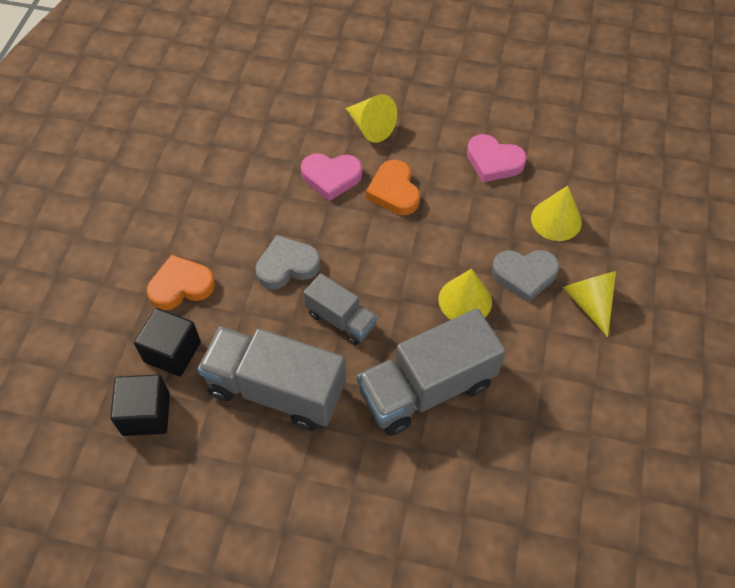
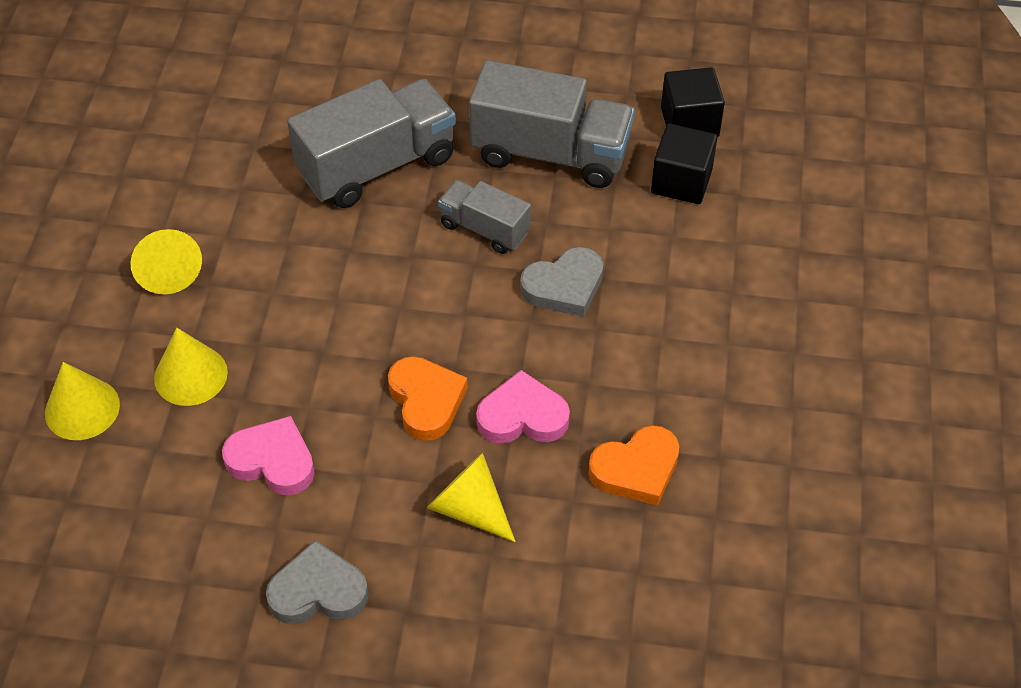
camera: 175 degrees right, 5 degrees down
(181, 286) = (696, 252): orange heart -> orange heart (636, 469)
(465, 300) = (328, 261): yellow cone -> yellow cone (82, 408)
(524, 275) = (247, 297): grey heart -> grey heart (318, 591)

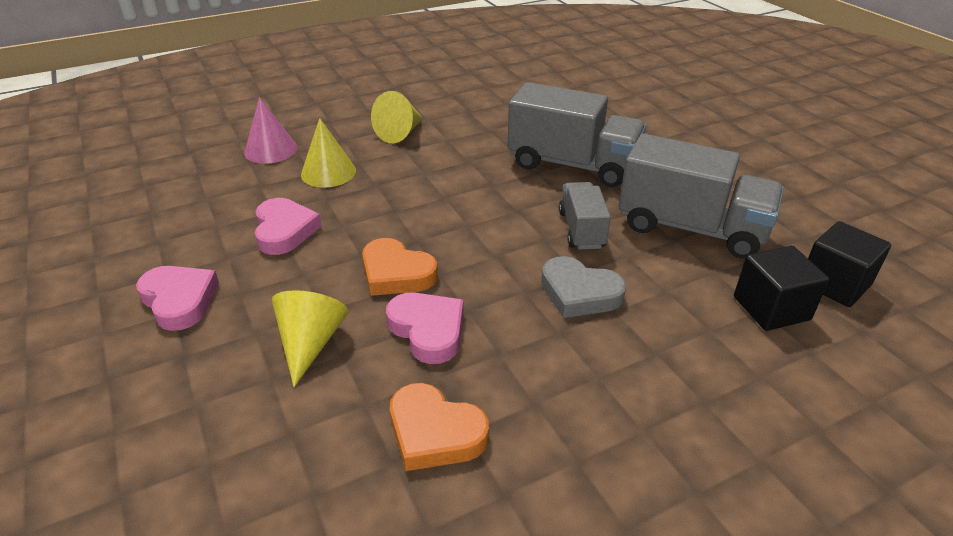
camera: 55 degrees right, 15 degrees down
(82, 408) = (271, 150): yellow cone -> pink cone
(318, 591) = (179, 300): grey heart -> pink heart
(426, 401) = (396, 273): orange heart -> orange heart turned 90 degrees clockwise
(550, 153) = (691, 228): grey truck -> grey truck turned 45 degrees counterclockwise

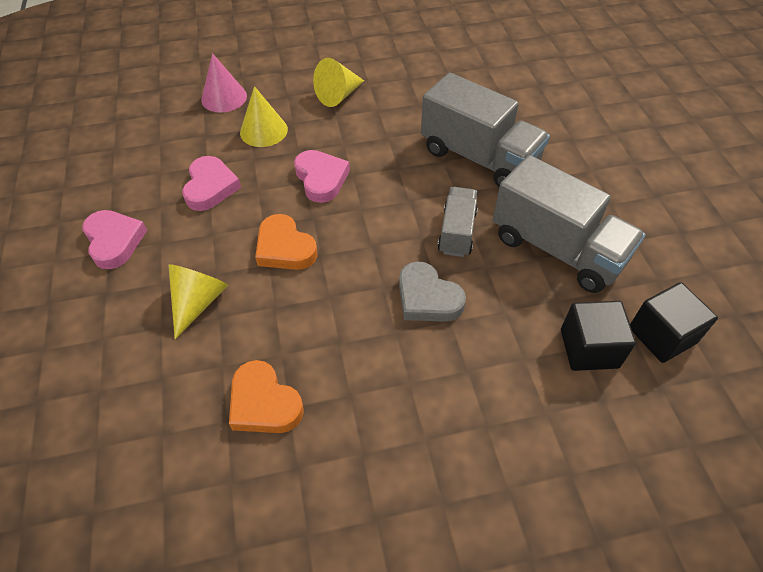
camera: 15 degrees right, 15 degrees up
(428, 330) = (291, 309): pink heart -> pink heart (321, 179)

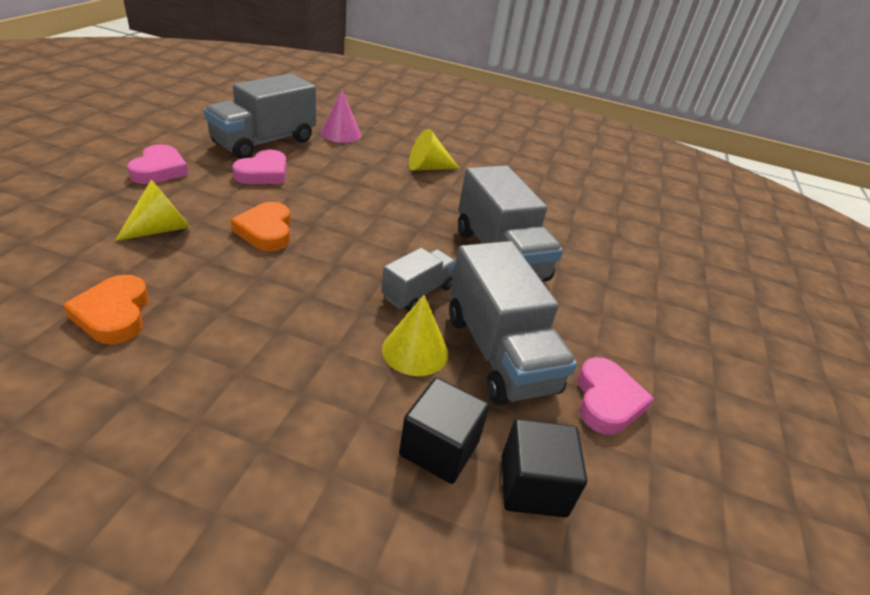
camera: 25 degrees right, 15 degrees down
(168, 149) = (264, 142): none -> grey truck
(263, 131) = (344, 161): yellow cone -> yellow cone (415, 351)
(321, 179) = (349, 206): pink heart -> pink heart (606, 400)
(427, 298) = (334, 322): grey heart -> none

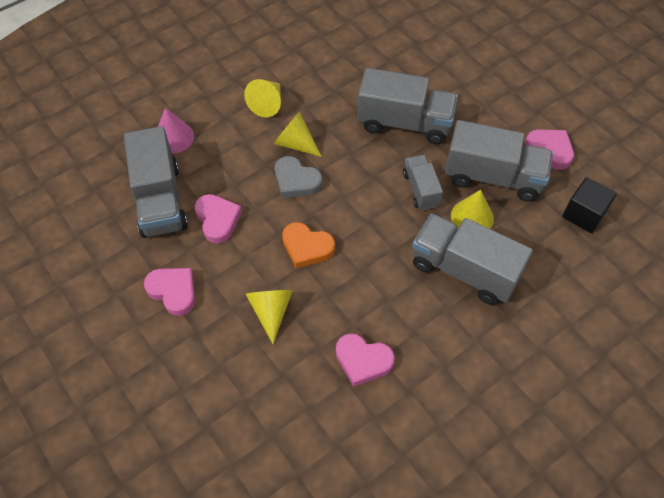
camera: 50 degrees left, 20 degrees up
(114, 314) = (363, 361): orange heart -> pink heart
(318, 369) = (464, 270): none -> grey truck
(350, 204) = (296, 181): none -> grey heart
(396, 193) = (295, 143): none -> yellow cone
(439, 448) = (545, 241): black cube -> none

